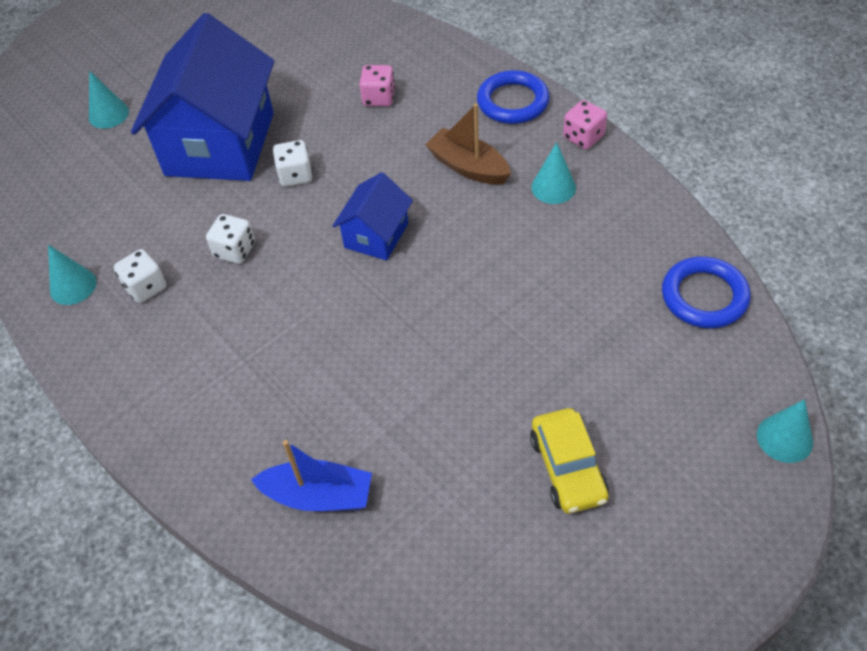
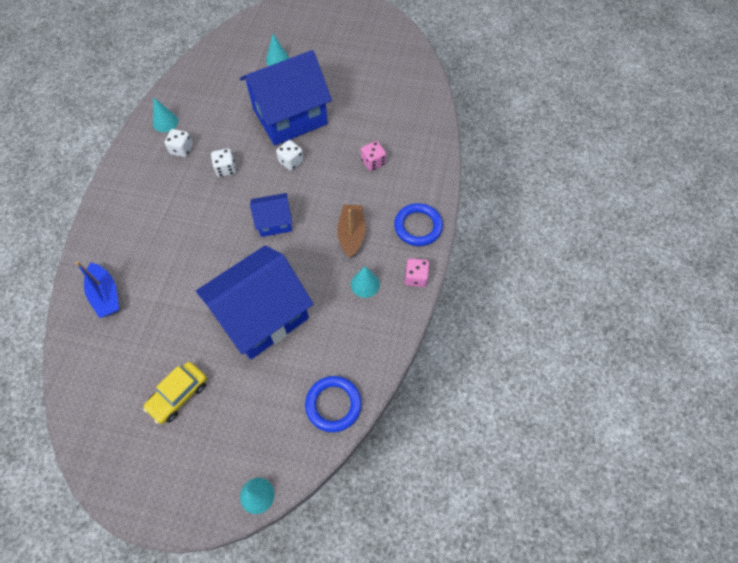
camera: 50 degrees right, 10 degrees up
(514, 313) = (262, 315): none -> blue house

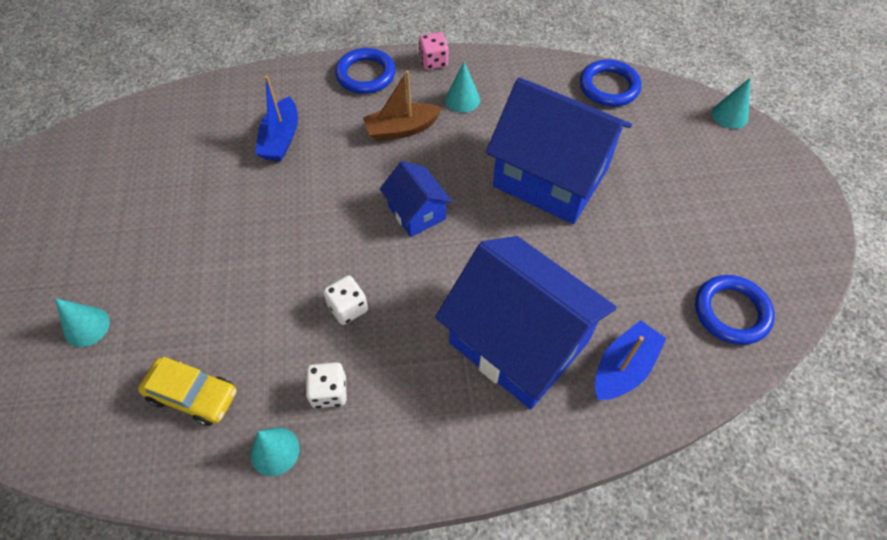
camera: 110 degrees left, 5 degrees down
(98, 381) = (731, 312): none -> blue ring
(178, 395) = (688, 219): yellow car -> yellow car (193, 395)
(290, 117) = (219, 261): blue house -> blue house (518, 342)
(291, 161) = (307, 229): white dice -> none
(373, 162) = (281, 139): pink dice -> blue boat

